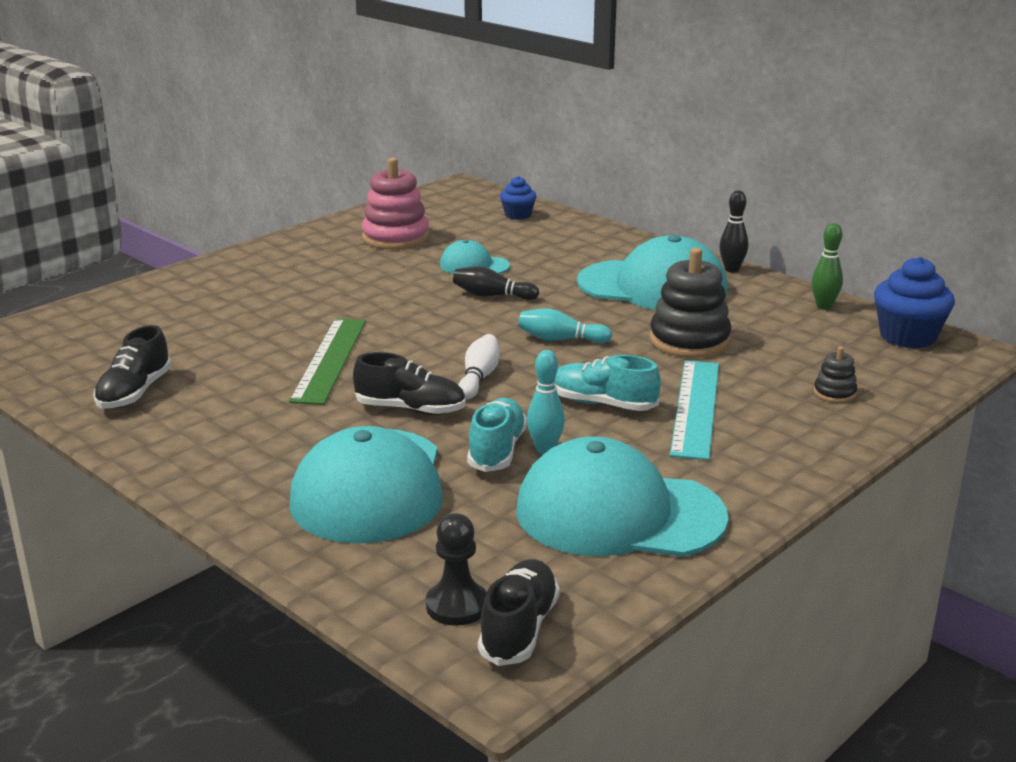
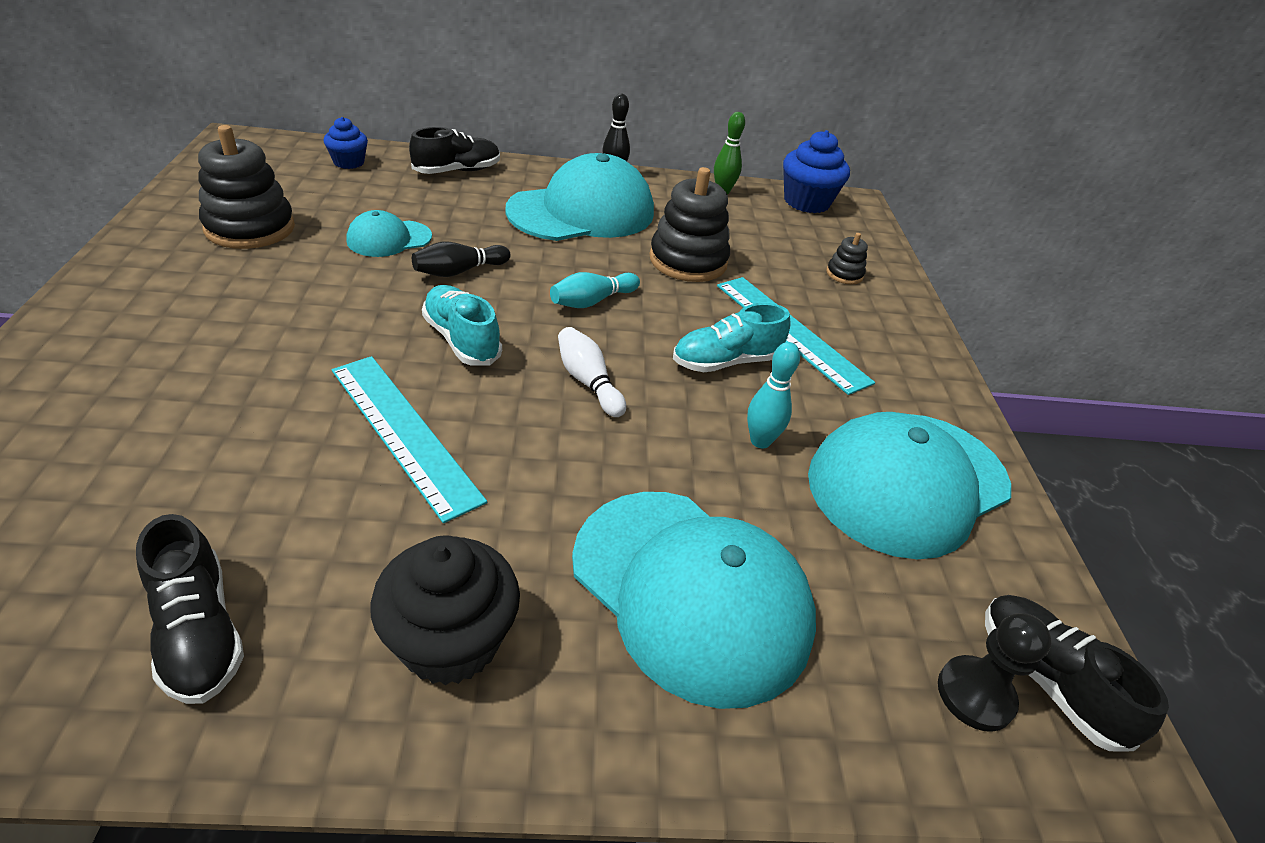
camera: 50 degrees left, 15 degrees up
(223, 444) = (450, 641): none -> black cupcake
(330, 360) = (404, 432): green ruler -> turquoise ruler
(395, 238) = (250, 228): pink stacking toy -> black stacking toy
(410, 409) = (583, 458): black shoe -> black shoe (457, 171)
(497, 450) = (728, 466): turquoise shoe -> turquoise shoe (462, 340)

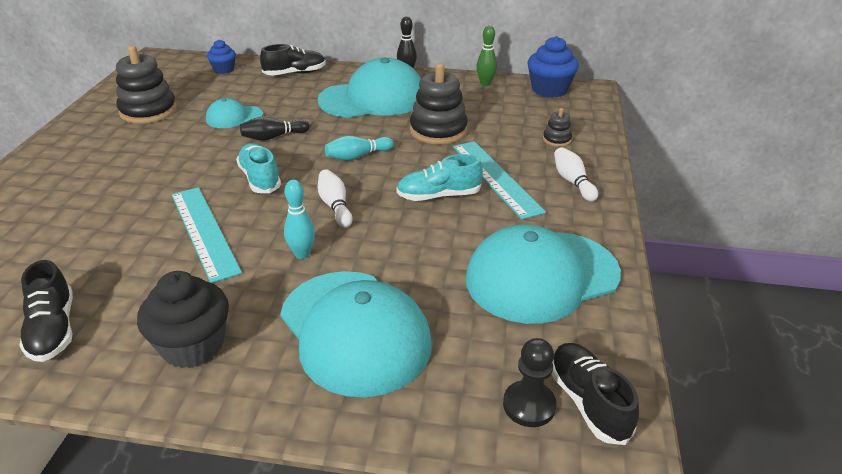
camera: 15 degrees right, 5 degrees down
(760, 441) = (442, 246): turquoise bowling pin -> turquoise bowling pin (302, 254)
(889, 336) = (572, 182): none -> white bowling pin

